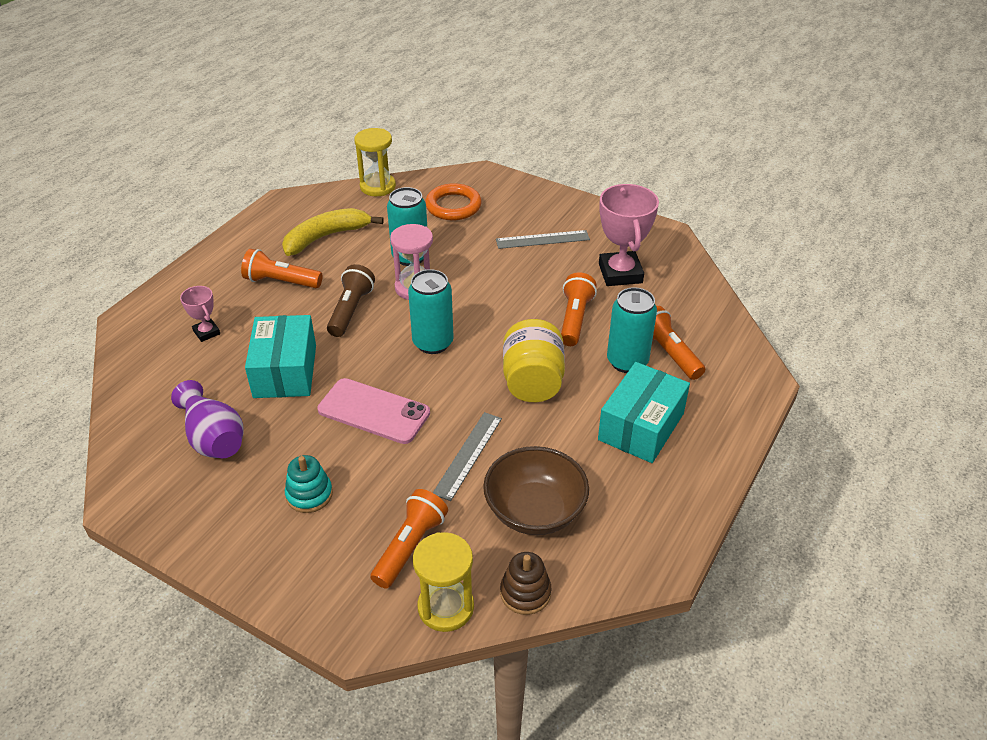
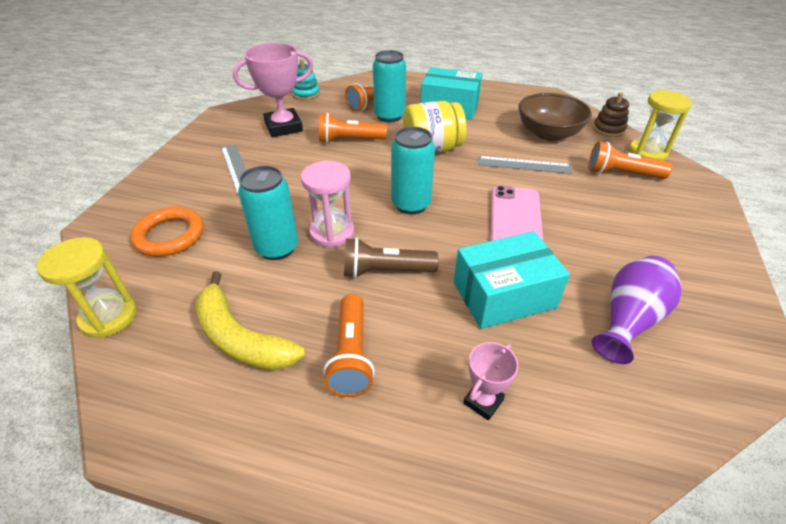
camera: 105 degrees left, 0 degrees up
(309, 494) = (628, 232): turquoise stacking toy -> turquoise stacking toy (306, 94)

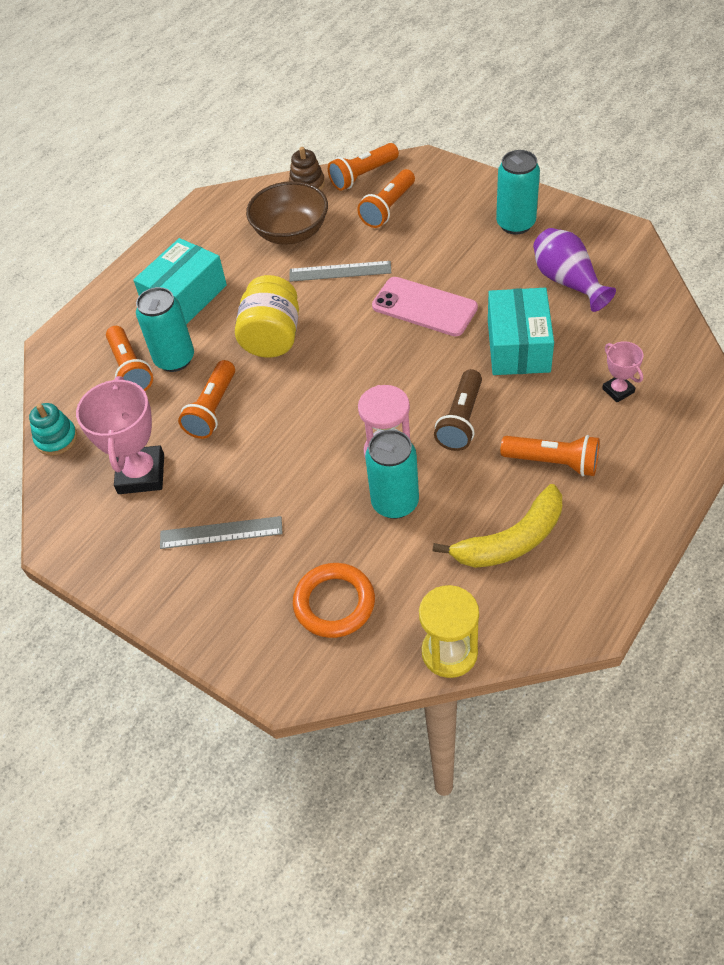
camera: 65 degrees left, 10 degrees up
(411, 204) = (368, 379): turquoise can -> turquoise can (515, 224)
(524, 165) = (340, 271): grey ruler -> grey ruler turned 60 degrees clockwise
(647, 153) = (363, 176): yellow hourglass -> orange flashlight

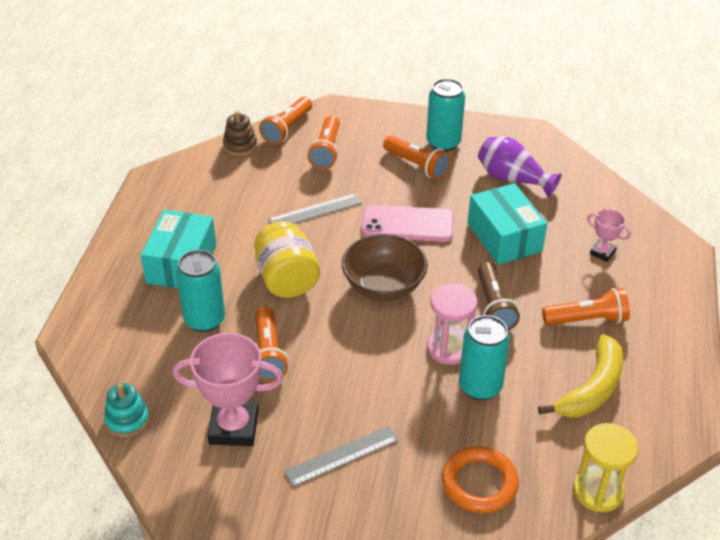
camera: 30 degrees left, 10 degrees down
(130, 369) = (165, 339): orange flashlight -> orange flashlight (417, 165)
(141, 474) = (234, 428): pink trophy -> pink trophy turned 60 degrees counterclockwise
(291, 232) = (250, 188): brown bowl -> brown bowl (383, 286)

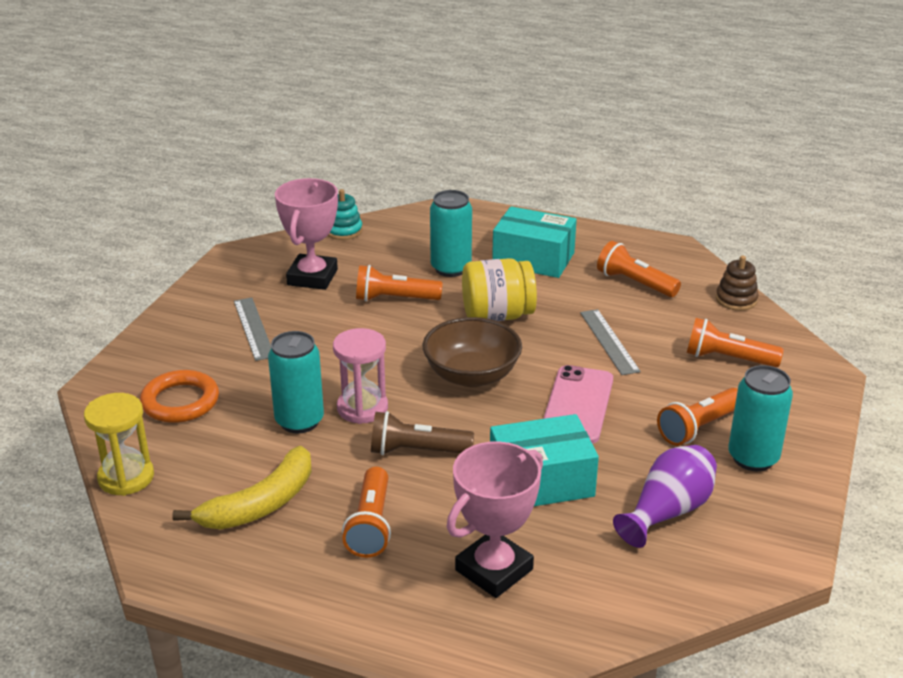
camera: 100 degrees right, 10 degrees down
(287, 129) = (773, 333): orange flashlight -> orange flashlight (634, 283)
(592, 389) = (260, 504): yellow banana -> yellow banana turned 90 degrees counterclockwise
(602, 252) = (494, 570): pink trophy -> pink trophy, size x1.94

